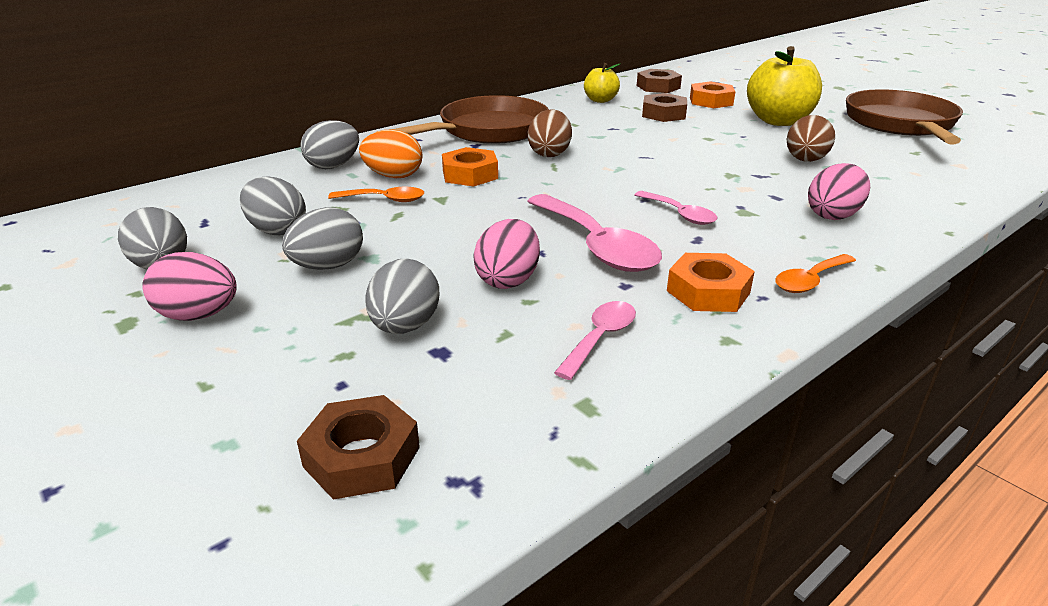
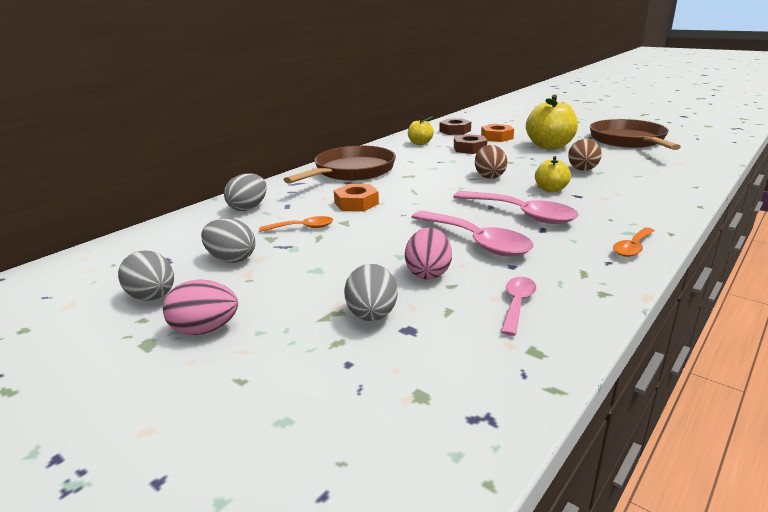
camera: 10 degrees left, 5 degrees down
(328, 266) = (287, 280): grey egg -> none
(362, 457) = (395, 413): brown nut -> none
(393, 176) = (299, 210): orange egg -> none
(549, 154) = (406, 183): brown egg -> brown egg (489, 176)
(679, 214) = (521, 214): pink spoon -> pink spoon, size x1.85
(708, 292) = (571, 263): orange nut -> none
(742, 184) = (551, 189): none -> yellow apple
(833, 215) = (622, 203): pink egg -> none

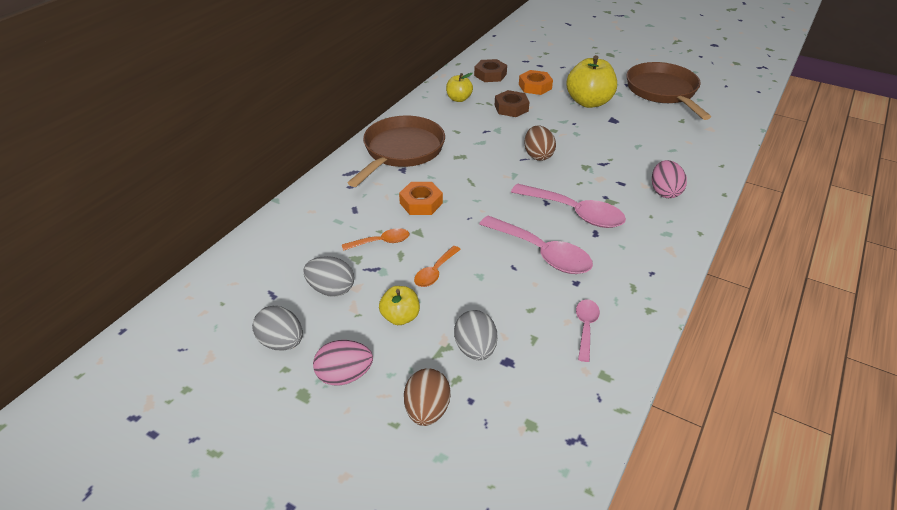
camera: 10 degrees left, 15 degrees up
(248, 208) = (317, 215): grey egg -> none
(428, 273) = (509, 296): pink egg -> pink egg (664, 192)
(551, 189) = (597, 174): yellow apple -> yellow apple (400, 317)
(582, 170) = (623, 143): brown egg -> brown egg (427, 410)
(632, 247) = (670, 253): orange spoon -> orange spoon (435, 272)

